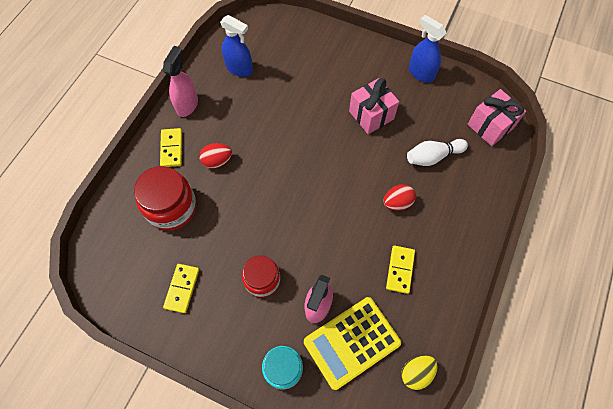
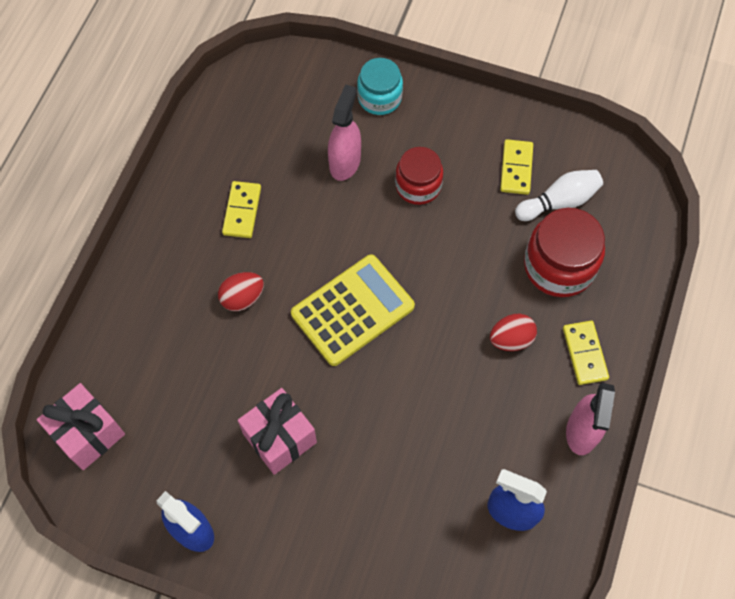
camera: 175 degrees right, 0 degrees up
(352, 342) = (302, 128): yellow calculator -> yellow calculator (352, 310)
(416, 373) = (228, 105): yellow egg -> none
(432, 157) = (185, 373): white bowling pin -> white bowling pin (559, 202)

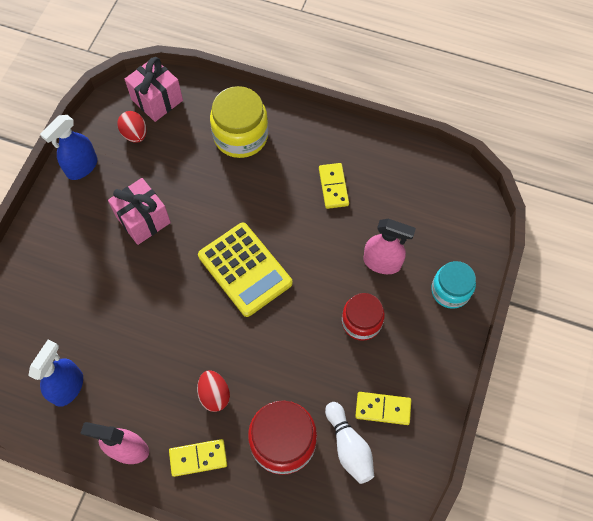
camera: 90 degrees right, 0 degrees up
(158, 320) = (241, 136): none -> yellow jar
(242, 211) = (333, 187): yellow domino -> yellow domino turned 75 degrees clockwise
(242, 298) = (257, 190): red egg -> red egg (135, 134)

